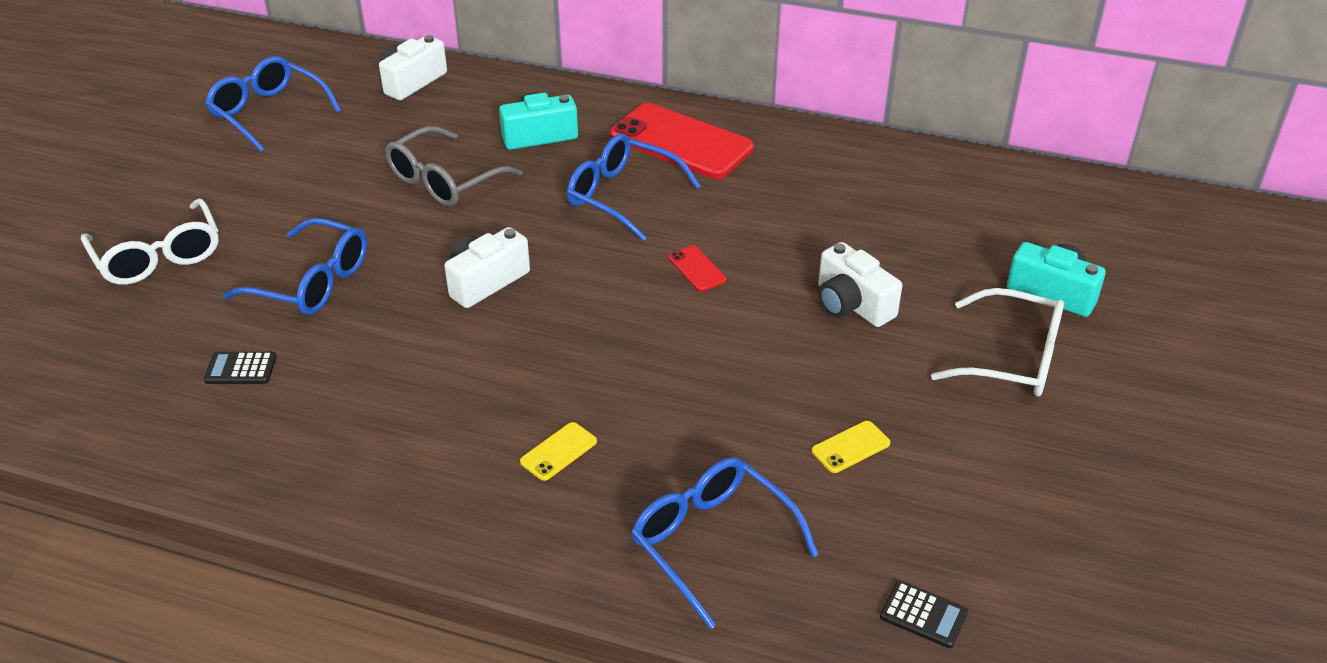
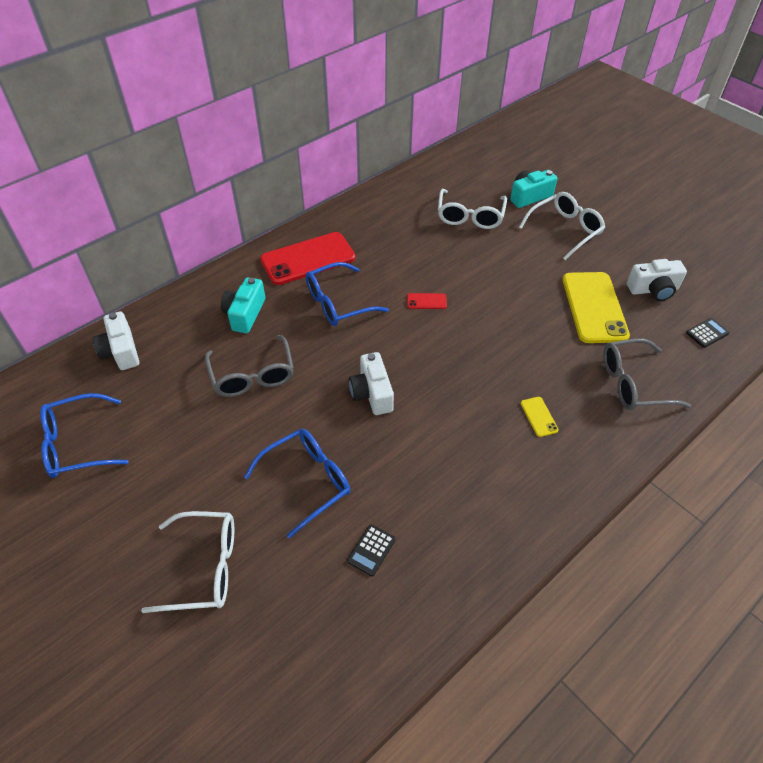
camera: 60 degrees left, 10 degrees up
(712, 543) = (633, 383): blue glasses -> grey glasses
(851, 447) = (594, 307): yellow phone -> yellow phone, size x2.38
(852, 304) = (494, 260): white camera -> white camera (653, 290)
(928, 247) = (470, 216): none -> white glasses

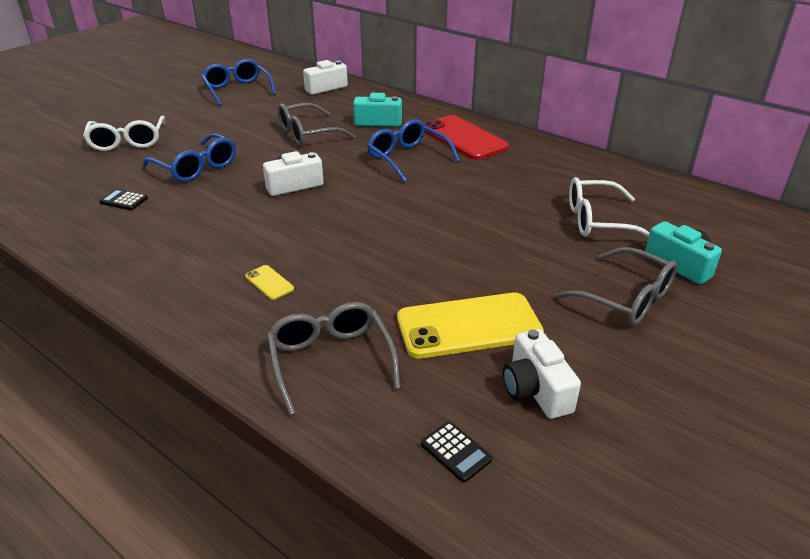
camera: 80 degrees right, 15 degrees down
(426, 301) = (429, 203): red phone -> none
(539, 416) = (269, 282): yellow phone -> yellow phone turned 75 degrees clockwise
(564, 230) = (625, 298): white glasses -> grey glasses

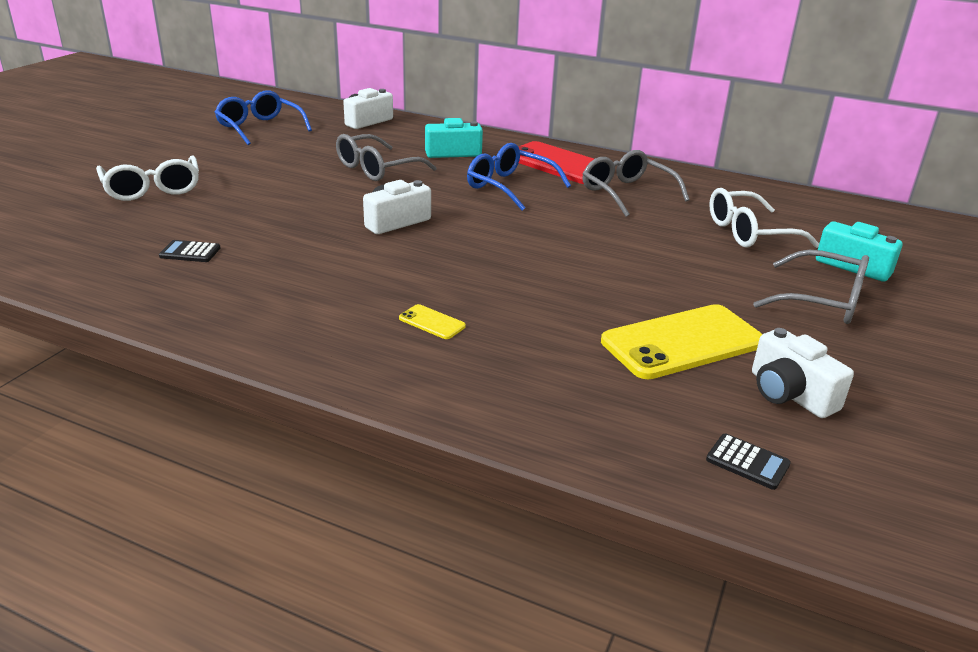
camera: 15 degrees left, 5 degrees down
(196, 167) = (261, 211): blue glasses -> none
(331, 361) = (555, 392): grey glasses -> grey glasses (627, 193)

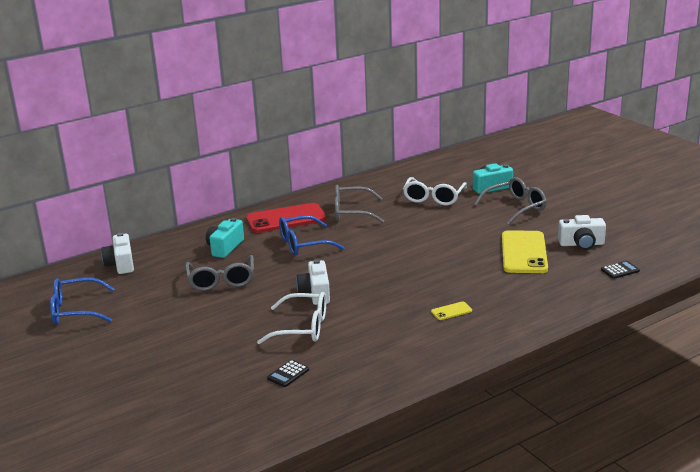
camera: 55 degrees left, 5 degrees down
(152, 189) = (155, 376): white glasses -> white glasses (302, 328)

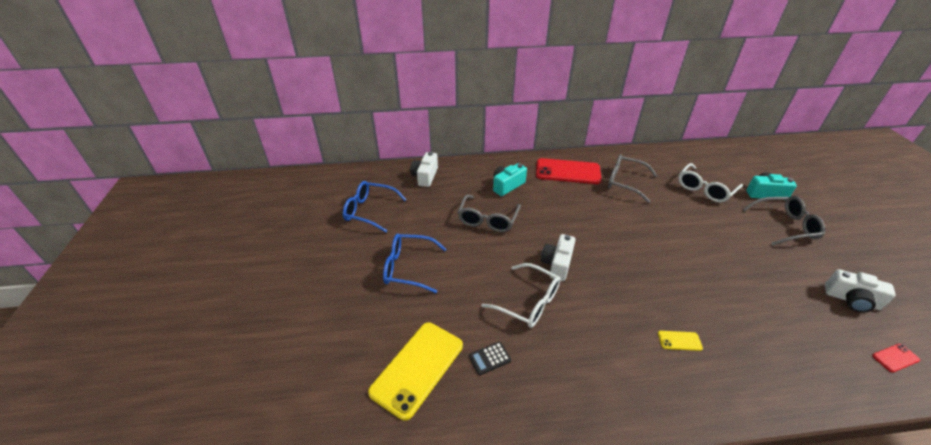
camera: 25 degrees right, 15 degrees up
(304, 244) = (571, 203): blue glasses -> blue glasses (409, 268)
(524, 252) = (780, 288): yellow phone -> yellow phone (417, 368)
(620, 270) = (895, 358): black calculator -> red phone

